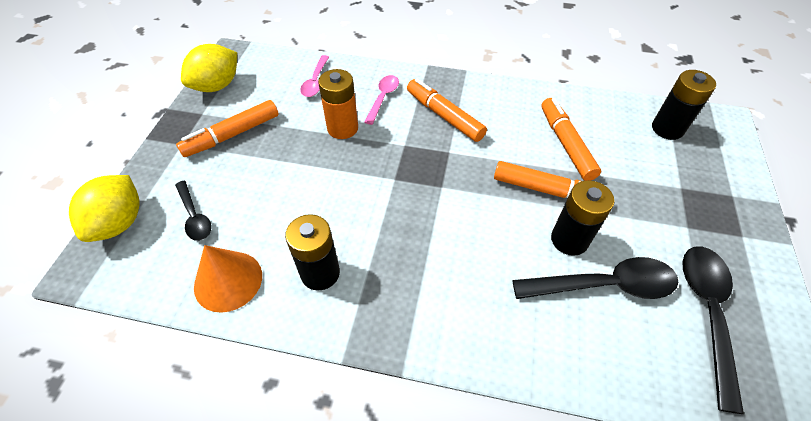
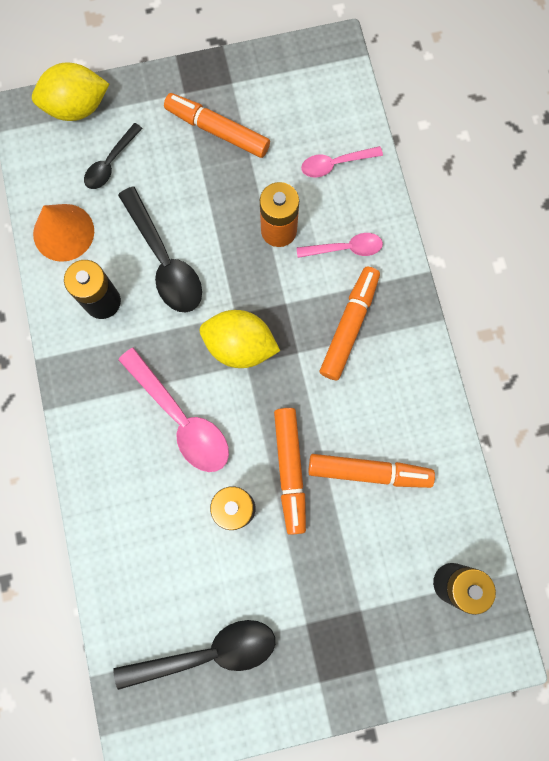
camera: 65 degrees right, 25 degrees up
(217, 86) = (277, 69): yellow lemon -> yellow lemon (240, 346)
(468, 251) = (181, 418): none -> pink spoon
(565, 144) = (369, 471): orange marker -> orange marker turned 45 degrees clockwise
(603, 285) = (197, 552): black spoon -> black spoon (164, 260)

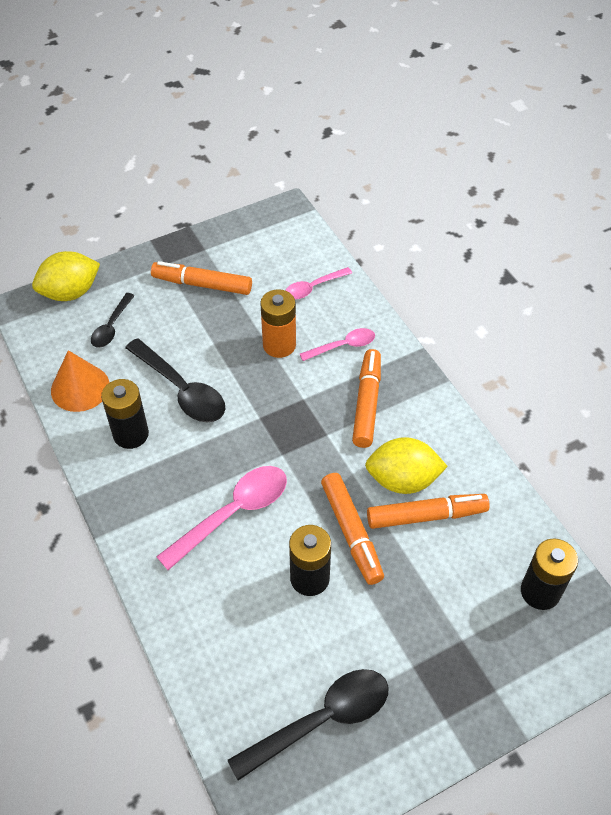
camera: 15 degrees left, 25 degrees down
(181, 418) = (233, 513): pink spoon -> pink spoon turned 75 degrees counterclockwise
(240, 346) = (271, 441): yellow lemon -> yellow lemon (402, 480)

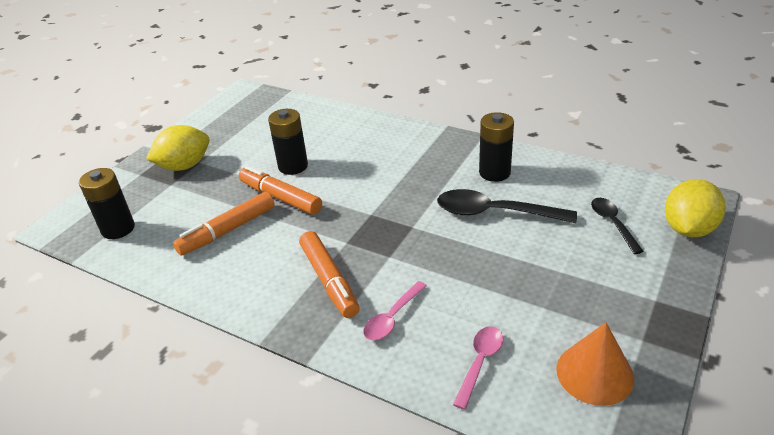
camera: 150 degrees right, 15 degrees down
(80, 388) = (569, 177): orange cone -> orange cone (594, 373)
(202, 284) = (592, 300): orange marker -> none
(233, 513) = (374, 170): pink spoon -> none
(279, 345) = (454, 286): orange battery -> none
(321, 720) = (243, 125): black spoon -> none
(402, 480) = (260, 243): yellow lemon -> yellow lemon (184, 166)

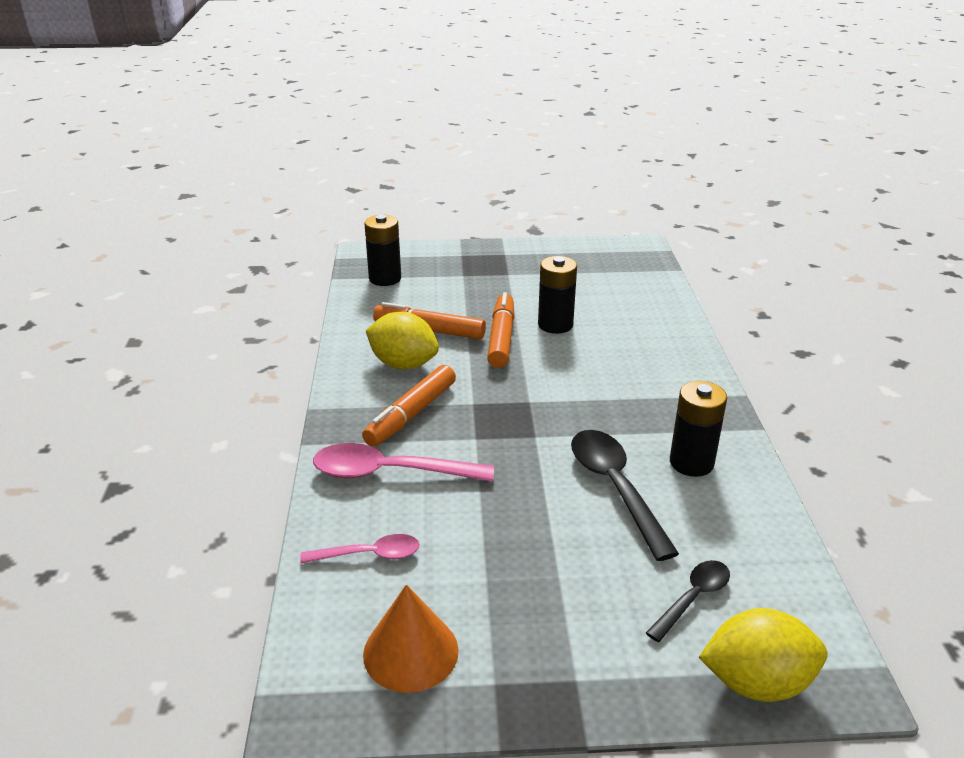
camera: 55 degrees right, 5 degrees down
(184, 166) = (494, 270): yellow lemon -> yellow lemon (403, 364)
(392, 317) = (390, 473): pink spoon -> pink spoon, size x1.71

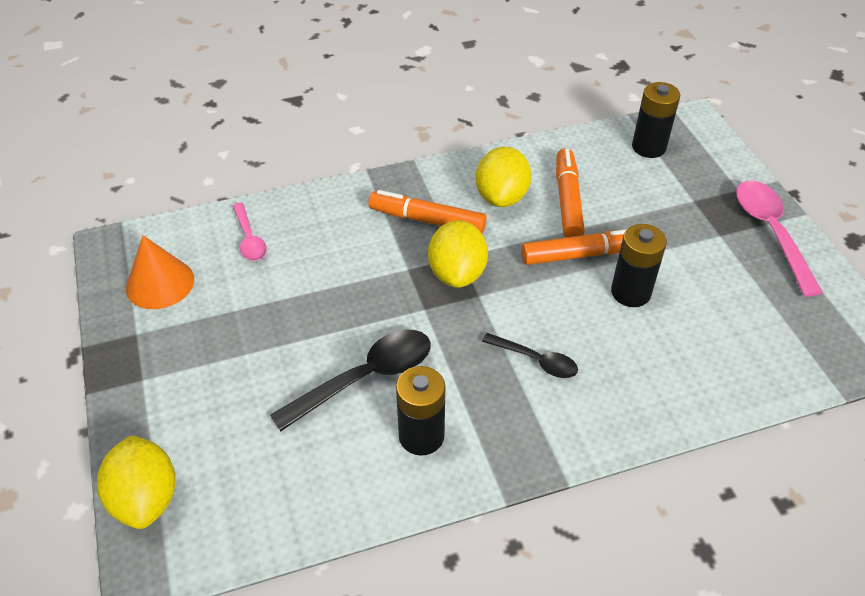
camera: 75 degrees right, 15 degrees up
(390, 473) = (345, 227): pink spoon -> pink spoon (771, 232)
(496, 408) = (457, 273): none -> yellow lemon
(693, 598) = (233, 448): black spoon -> black spoon (536, 360)

